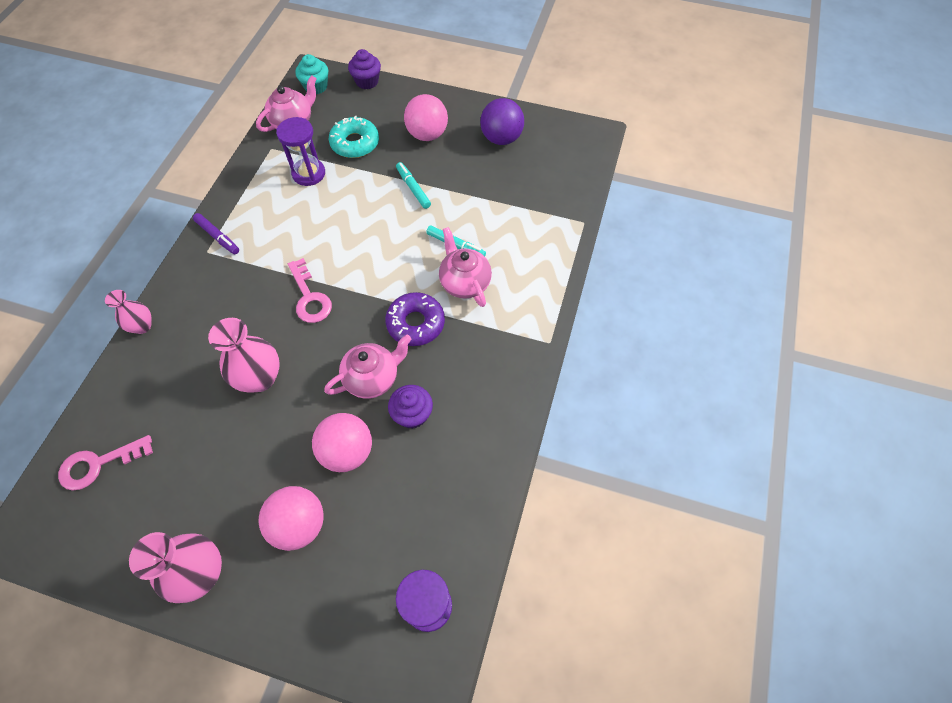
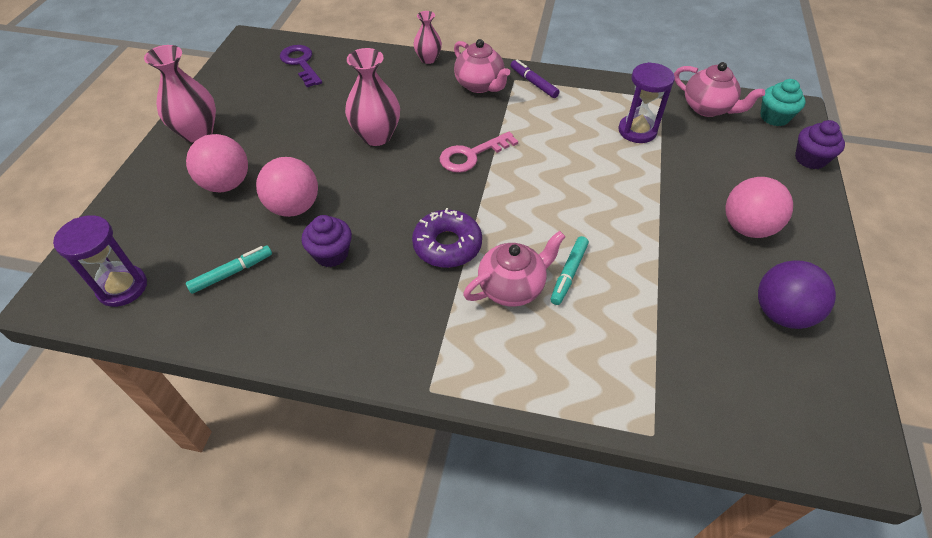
camera: 85 degrees right, 10 degrees down
(98, 464) = (301, 63): pink key -> purple key
(218, 237) = (533, 83): purple marker -> purple marker turned 105 degrees clockwise
(355, 143) = (699, 161): turquoise donut -> none
(372, 378) = (376, 216): pink teapot -> pink teapot (480, 85)
(413, 188) = (648, 222): turquoise marker -> turquoise marker (232, 273)

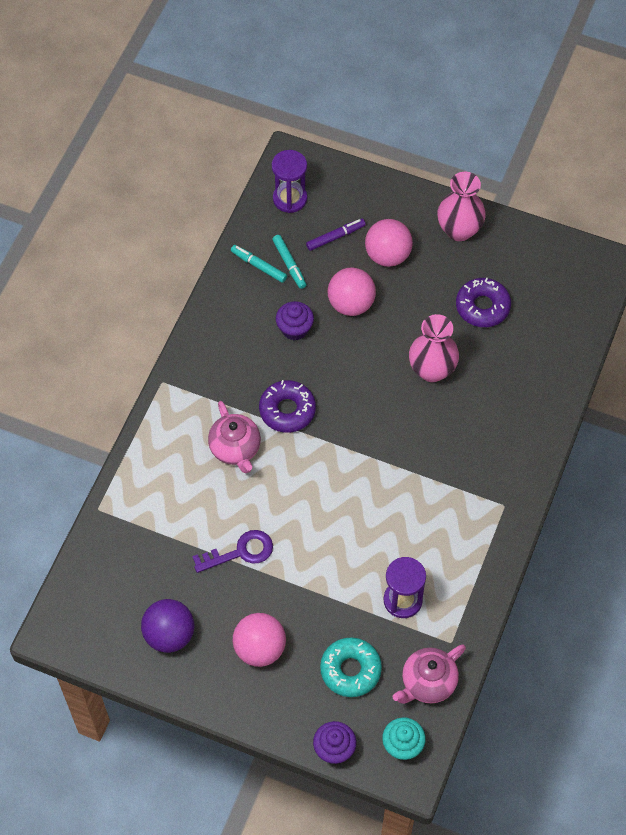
camera: 100 degrees right, 10 degrees up
(297, 109) = (482, 307): none -> purple donut
(301, 63) = (559, 310): purple key -> purple key (240, 552)
(428, 59) = (552, 428): pink vase -> none
(471, 155) = (391, 445): pink key -> none
(480, 85) = (499, 470): pink teapot -> none
(533, 83) = (495, 522): purple marker -> purple marker (335, 237)
(568, 274) = (240, 492): turquoise marker -> turquoise marker (259, 266)
(727, 157) = (350, 670): none -> turquoise donut

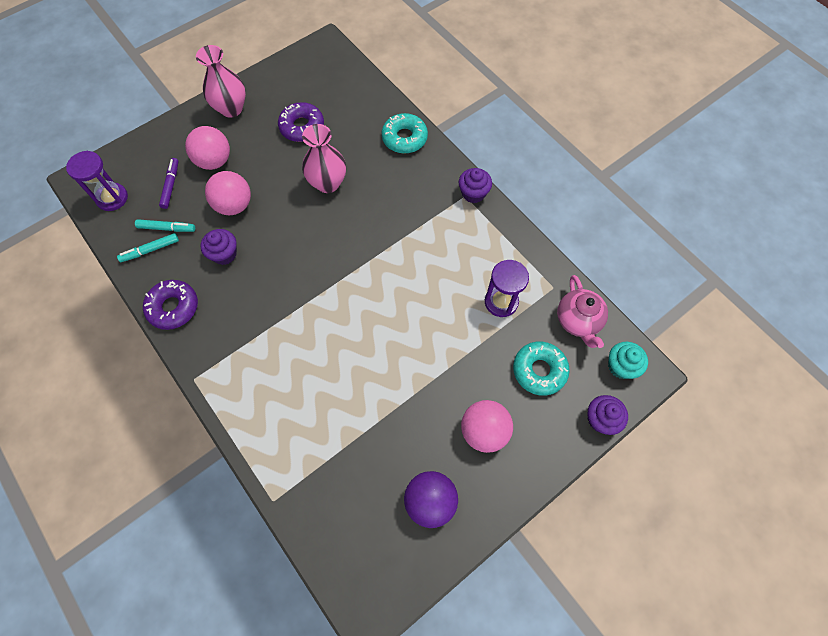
camera: 60 degrees left, 5 degrees up
(235, 449) = (295, 354): pink teapot -> none
(240, 552) = (389, 399): purple key -> none
(287, 410) = (289, 297): purple donut -> purple donut (173, 307)
(513, 512) = (473, 193): none -> purple cupcake
(537, 410) = (404, 138): none -> turquoise donut

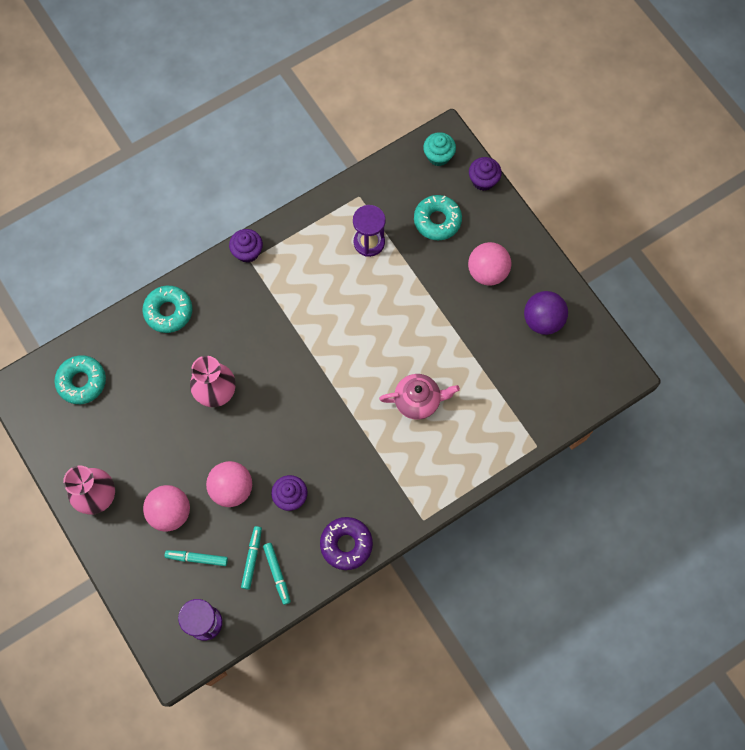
camera: 85 degrees left, 5 degrees up
(171, 185) = (197, 558): purple marker -> turquoise marker
(302, 127) = (137, 417): purple donut -> none
(334, 85) = (82, 382): none -> turquoise donut
(578, 321) = (394, 181): pink teapot -> pink teapot (418, 401)

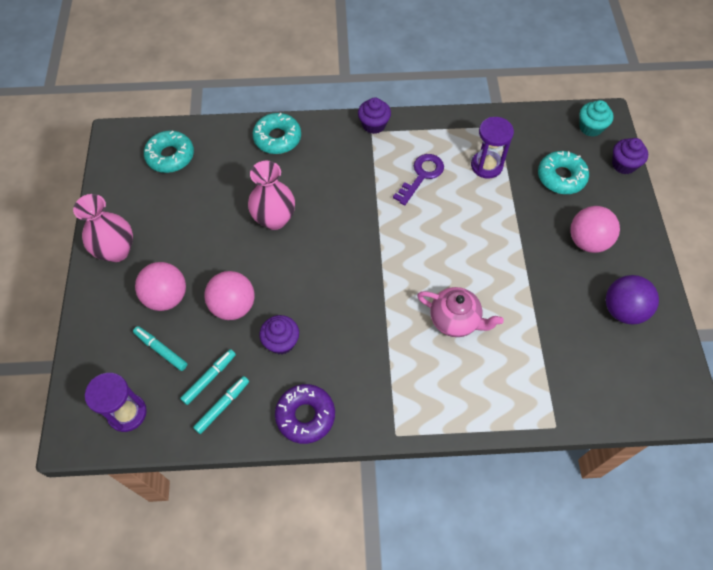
camera: 30 degrees right, 10 degrees down
(277, 574) = (222, 406): turquoise marker -> turquoise marker turned 150 degrees counterclockwise
(319, 282) = (421, 175): none -> purple key

